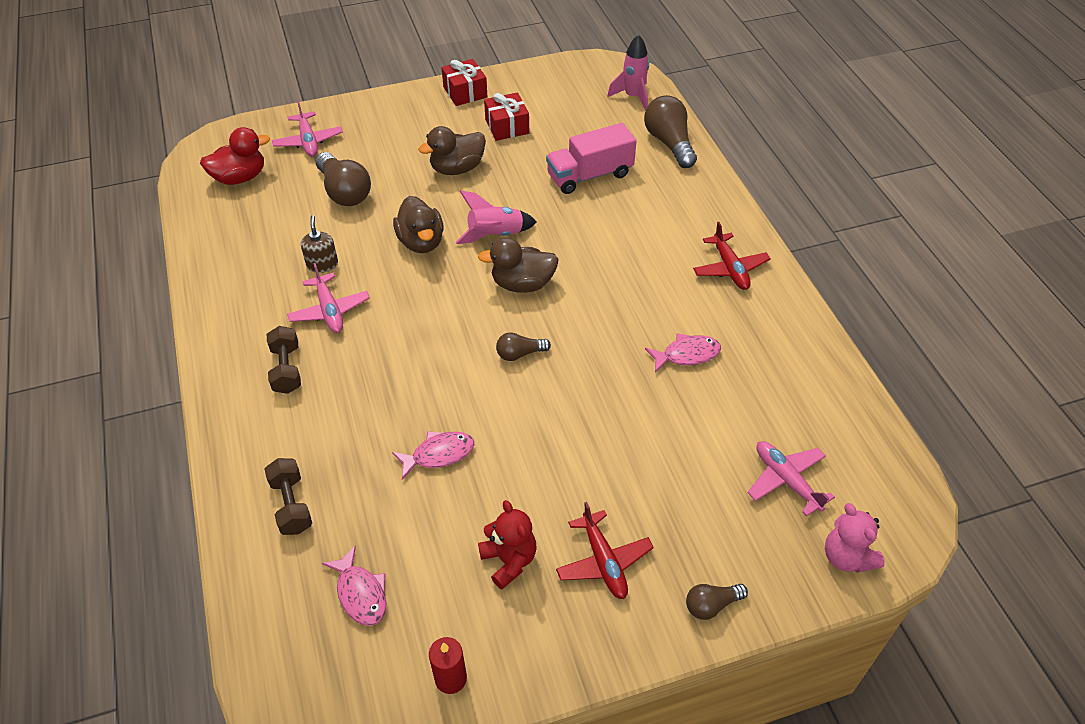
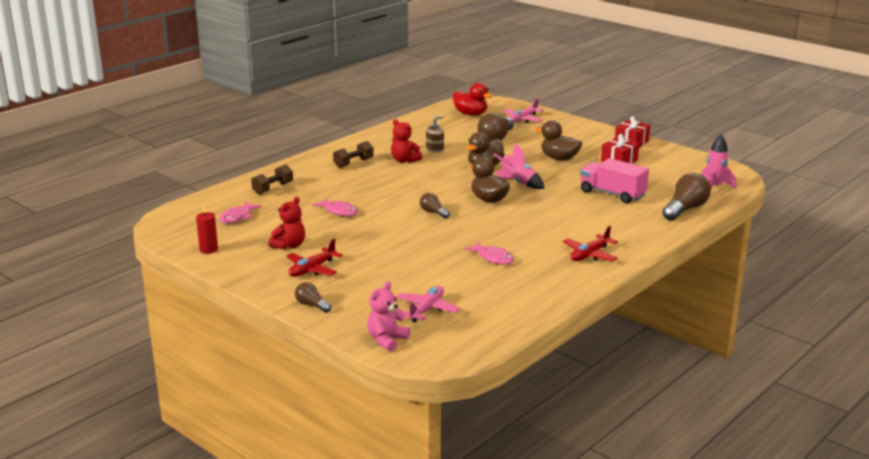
camera: 60 degrees right, 25 degrees down
(329, 310) = (404, 160): pink plane -> red teddy bear

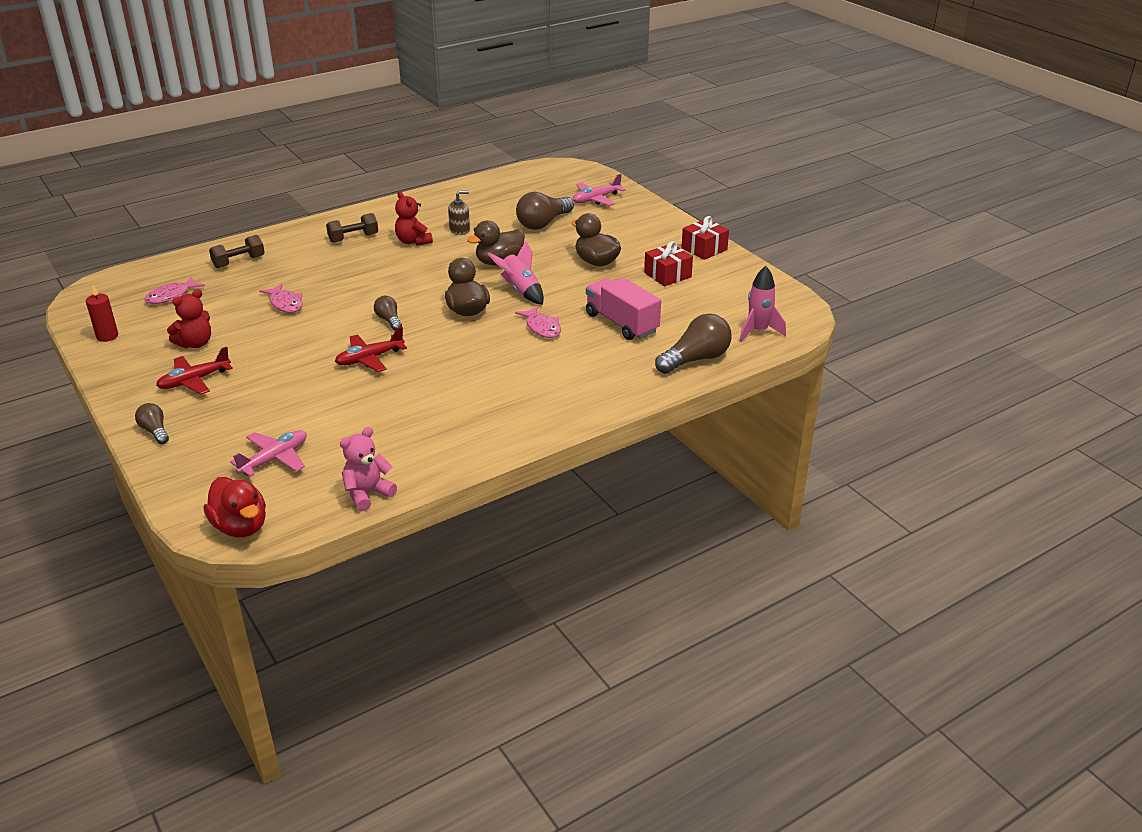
camera: 15 degrees right, 10 degrees up
(387, 340) = (197, 495): pink teddy bear -> pink teddy bear (367, 494)
(471, 114) = (540, 184): red duck -> red duck (240, 527)
(493, 258) = (407, 397): pink fish -> pink fish (542, 327)
(590, 255) = (525, 410): red plane -> red plane (369, 359)

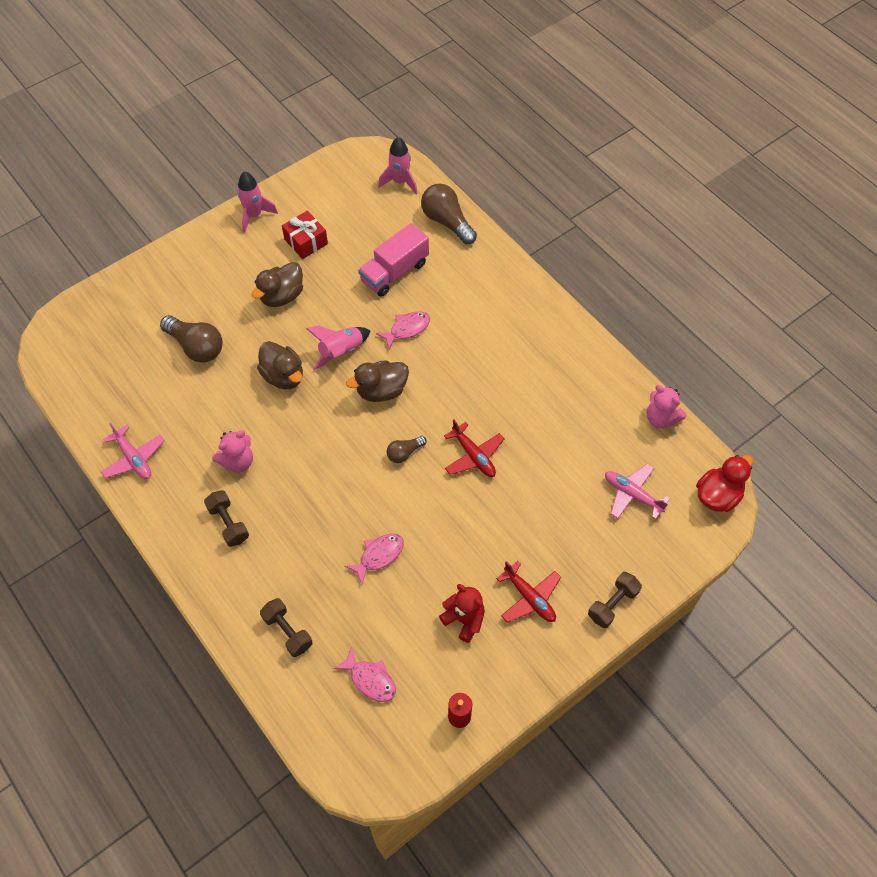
camera: 95 degrees left, 25 degrees up
(155, 431) = (612, 604): brown light bulb -> brown dumbbell
(413, 241) = (238, 461): red teddy bear -> pink teddy bear
(460, 230) = (211, 421): brown soap dispenser -> none
(596, 199) = (139, 304): pink plane -> pink plane (134, 458)
(704, 249) = (254, 215): red gift -> pink rocket

